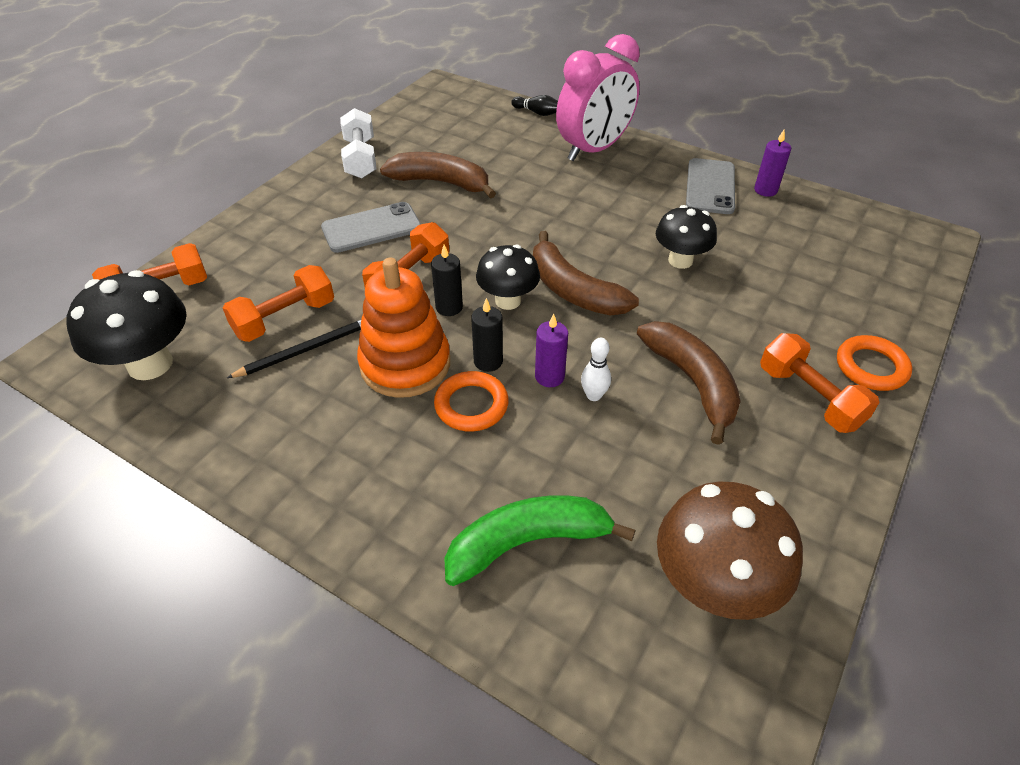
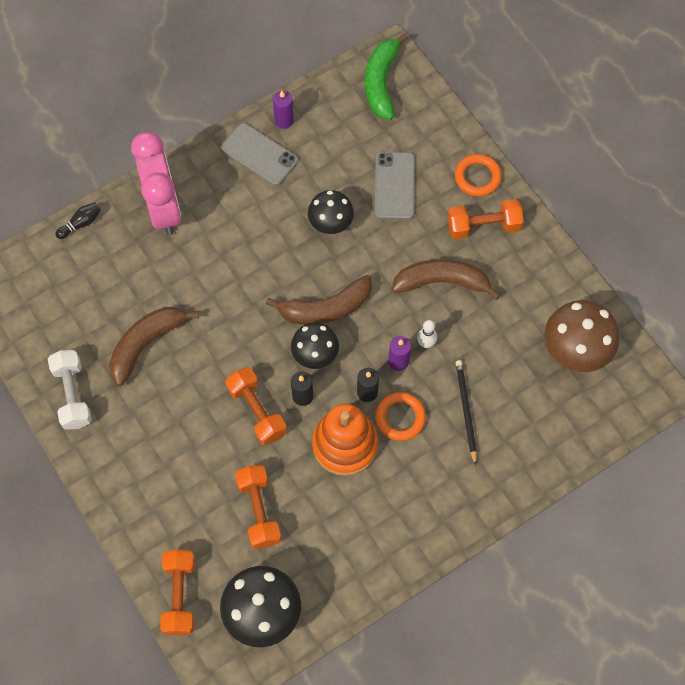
camera: 65 degrees left, 20 degrees up
(306, 350) = (299, 504): black pencil -> black pencil (466, 410)
(360, 158) = (72, 395): white dumbbell -> white dumbbell turned 60 degrees clockwise
(371, 228) = (180, 418): grey phone -> grey phone (394, 186)
(527, 542) = (511, 428): green banana -> green banana (381, 82)

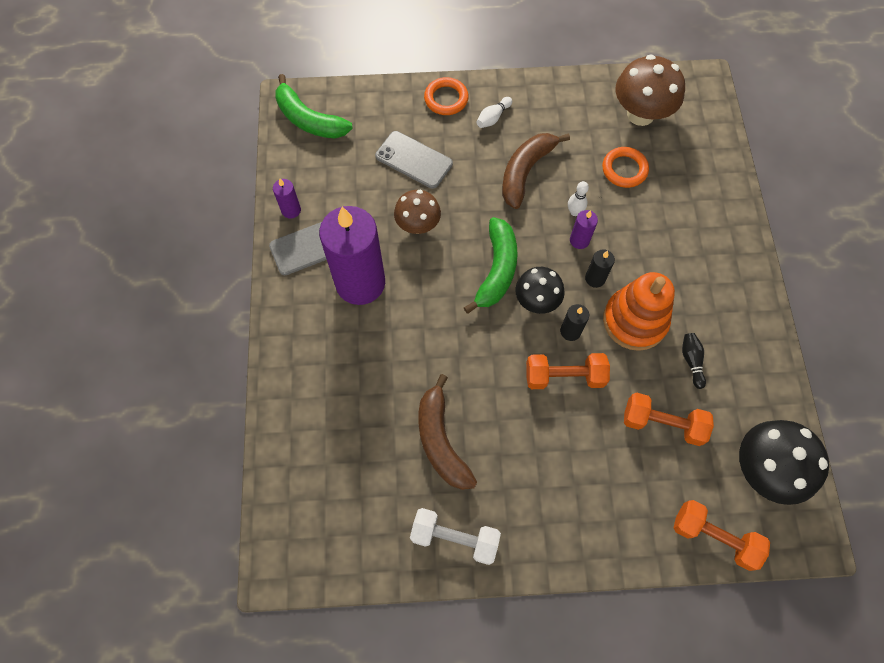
camera: 60 degrees left, 0 degrees up
(81, 223) = (274, 438): black bowling pin -> black bowling pin (691, 361)
(164, 208) = (309, 354): pink clock -> none
(249, 210) = (360, 283): none -> purple candle
(326, 308) = (497, 270): brown banana -> green banana
(331, 224) = (418, 225): black mushroom -> brown mushroom
(400, 418) = (632, 265): orange ring -> orange ring (624, 169)
(466, 410) = (651, 214): black pencil -> none
(483, 226) = (493, 117): orange dumbbell -> white bowling pin

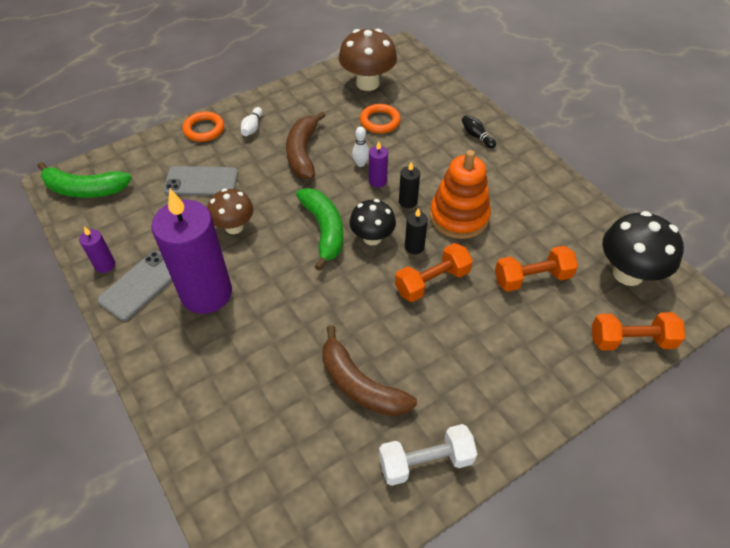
camera: 30 degrees left, 15 degrees down
(691, 361) = (521, 224): black bowling pin -> black bowling pin (476, 136)

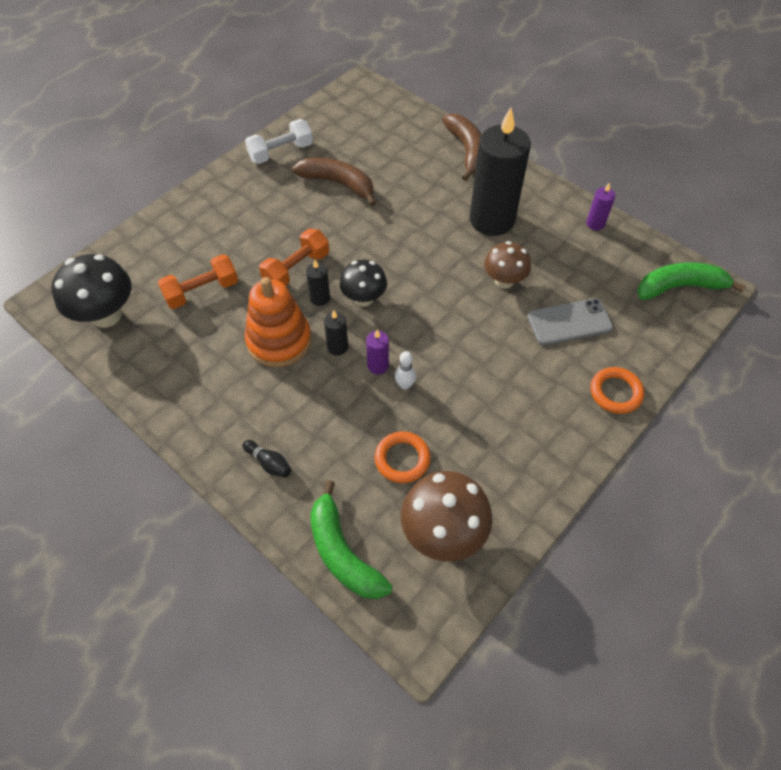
camera: 165 degrees right, 5 degrees up
(140, 285) = (551, 214): grey phone -> none
(206, 293) = (492, 220): purple candle -> black candle
(252, 127) = (559, 410): white bowling pin -> none
(303, 153) = (479, 385): brown banana -> brown banana (467, 151)
(324, 230) = (414, 296): green banana -> green banana (342, 552)
(631, 340) = (117, 256): orange dumbbell -> none

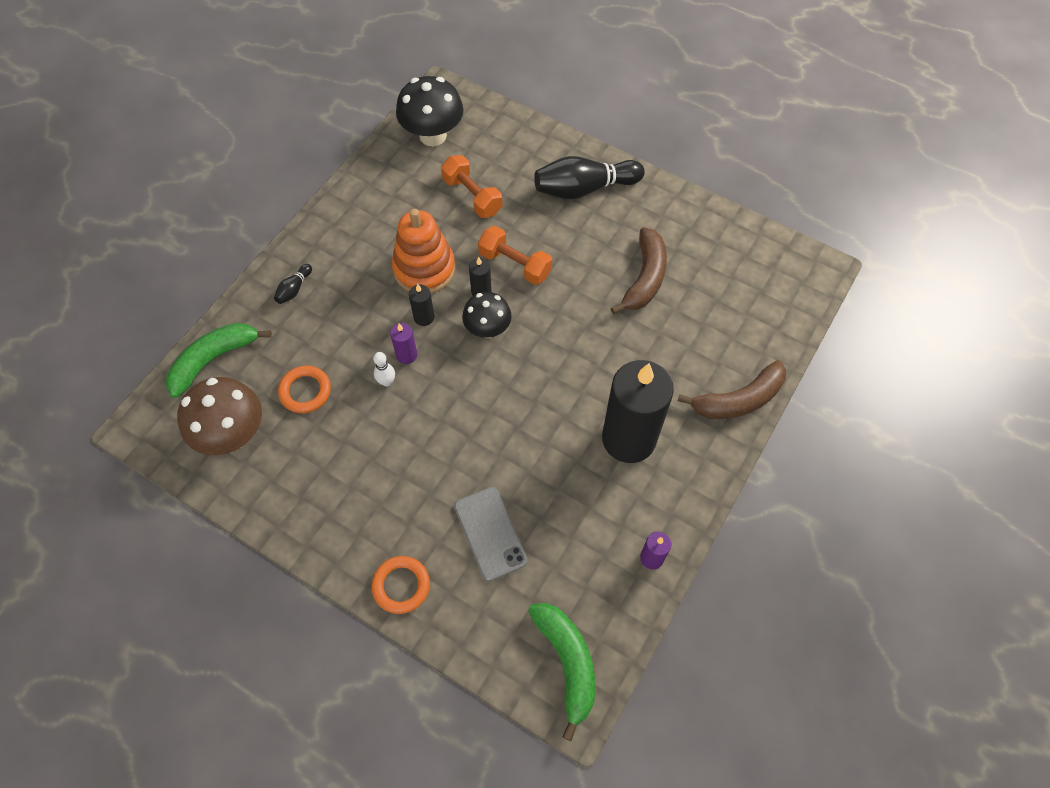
camera: 80 degrees right, 5 degrees up
(226, 207) = (584, 188): none -> black bowling pin
(281, 152) = (678, 216): white dumbbell -> none
(504, 281) = (537, 460): brown mushroom -> none

